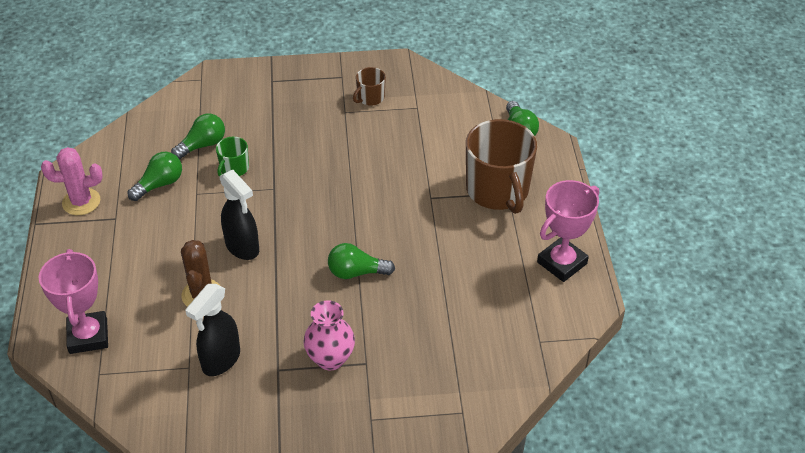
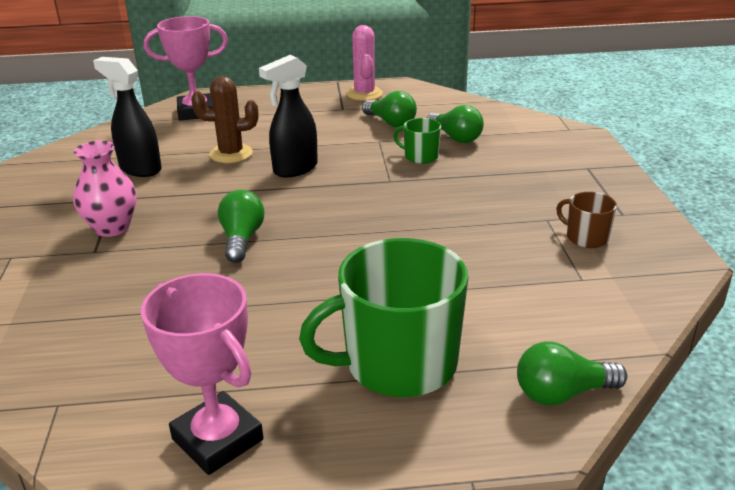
camera: 90 degrees right, 15 degrees down
(498, 190) = (398, 364): brown mug -> green mug

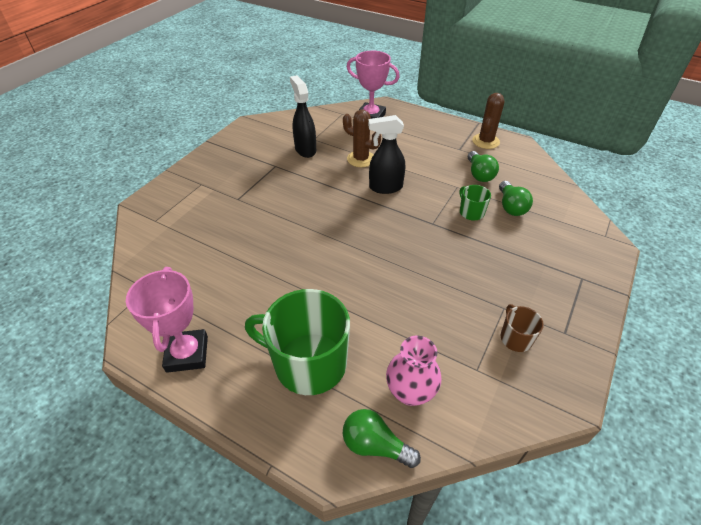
camera: 35 degrees right, 15 degrees up
(112, 228) = (258, 187): pink vase -> pink vase (410, 392)
(241, 239) = (310, 227): green light bulb -> none
(364, 94) = (485, 141): pink cactus -> brown cactus

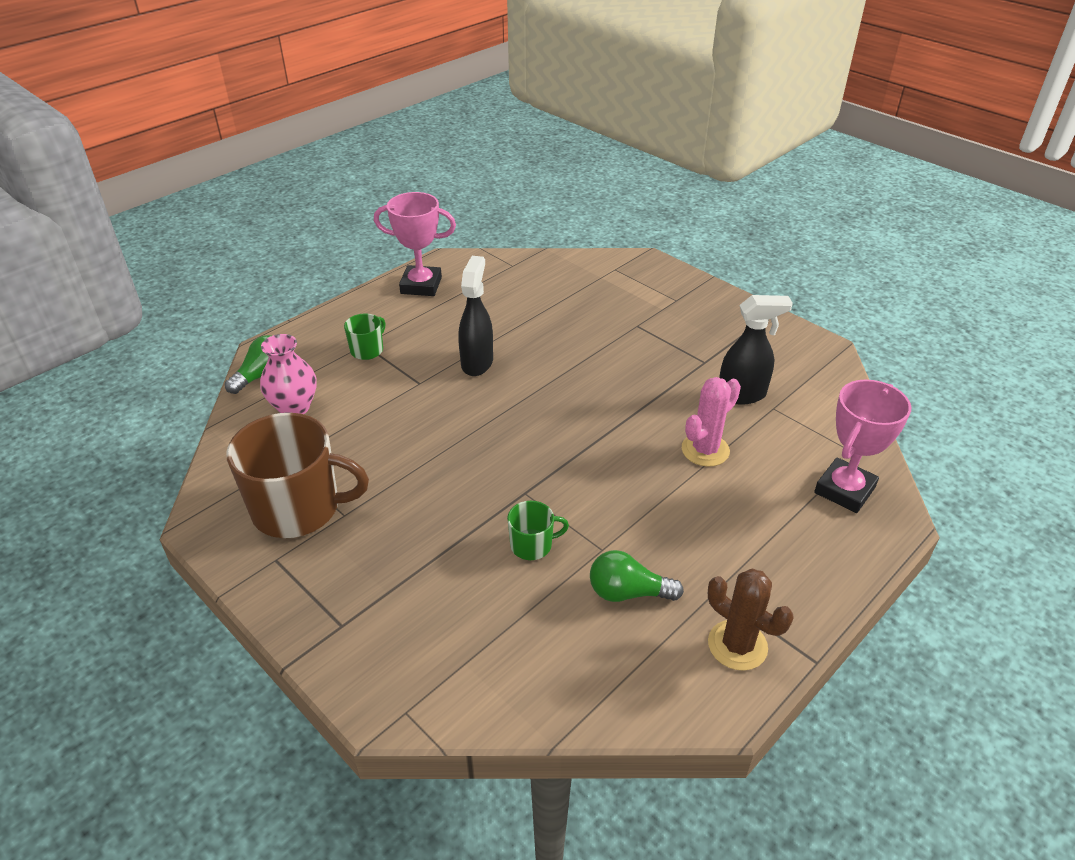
camera: 105 degrees right, 5 degrees down
(308, 363) = (367, 350): green mug -> green mug, size x0.46
(361, 159) = (705, 450): brown cactus -> pink cactus
(385, 187) = (623, 461): black spray bottle -> black spray bottle (477, 362)
(511, 207) = (527, 603): green light bulb -> none
(515, 338) = (298, 508): brown mug -> brown mug, size x2.16

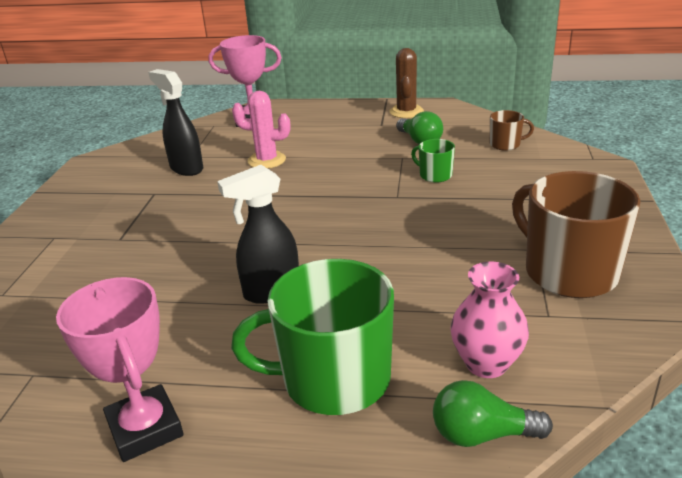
camera: 125 degrees left, 10 degrees down
(367, 350) = (333, 379): green mug -> green mug, size x2.16
(531, 662) = (505, 144): none -> brown mug

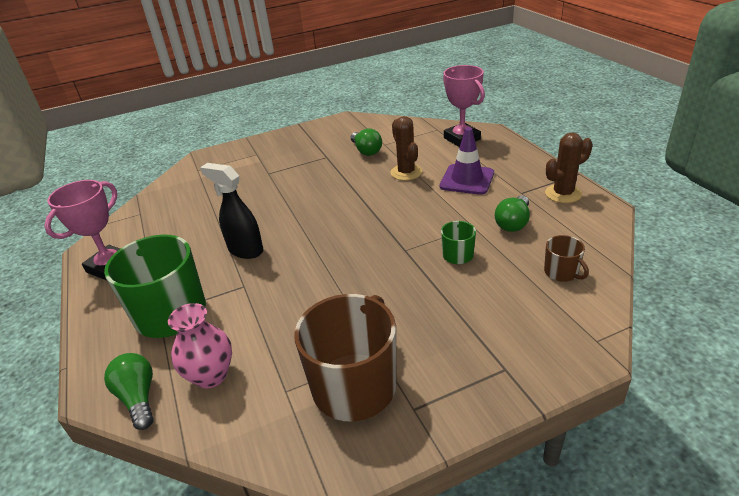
camera: 60 degrees right, 5 degrees up
(186, 168) = (366, 151): black spray bottle -> green light bulb
(266, 160) = (406, 172): pink cactus -> brown cactus
(326, 138) = (467, 180): none -> purple traffic cone

